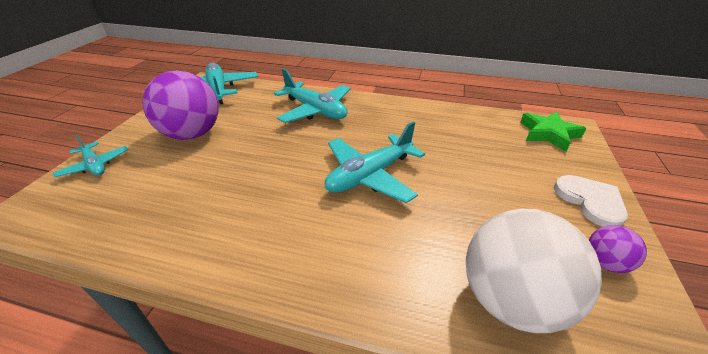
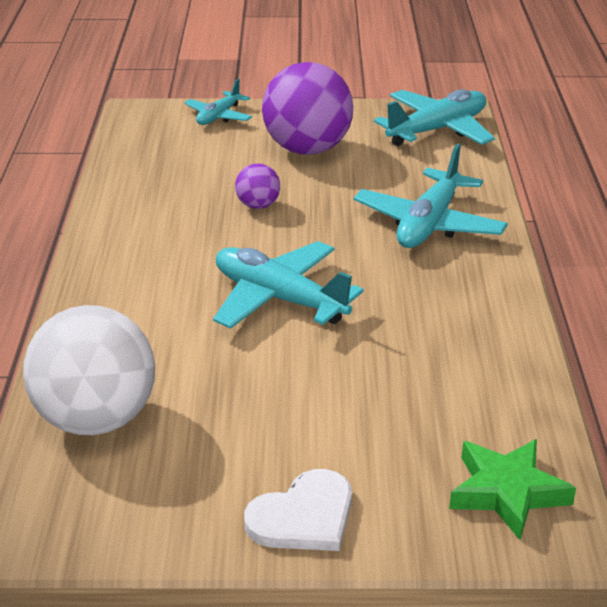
camera: 75 degrees right, 5 degrees down
(605, 262) = (171, 507): purple ball -> purple ball (258, 205)

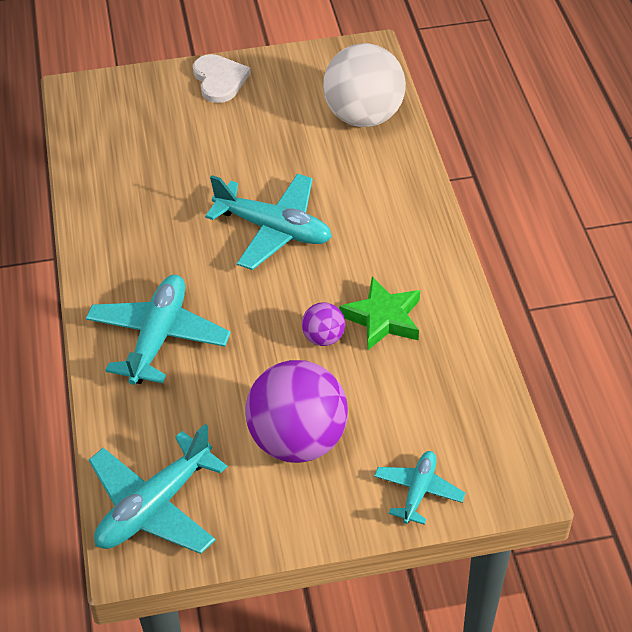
camera: 170 degrees right, 15 degrees up
(303, 516) = (219, 80): white heart -> white heart turned 120 degrees clockwise
(507, 492) = (104, 109): green star -> green star (383, 318)

